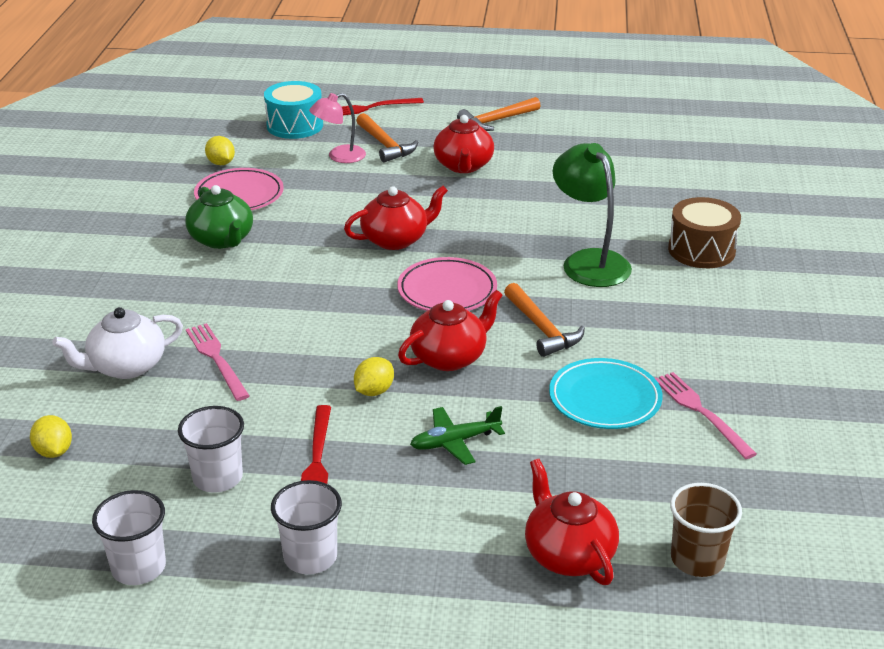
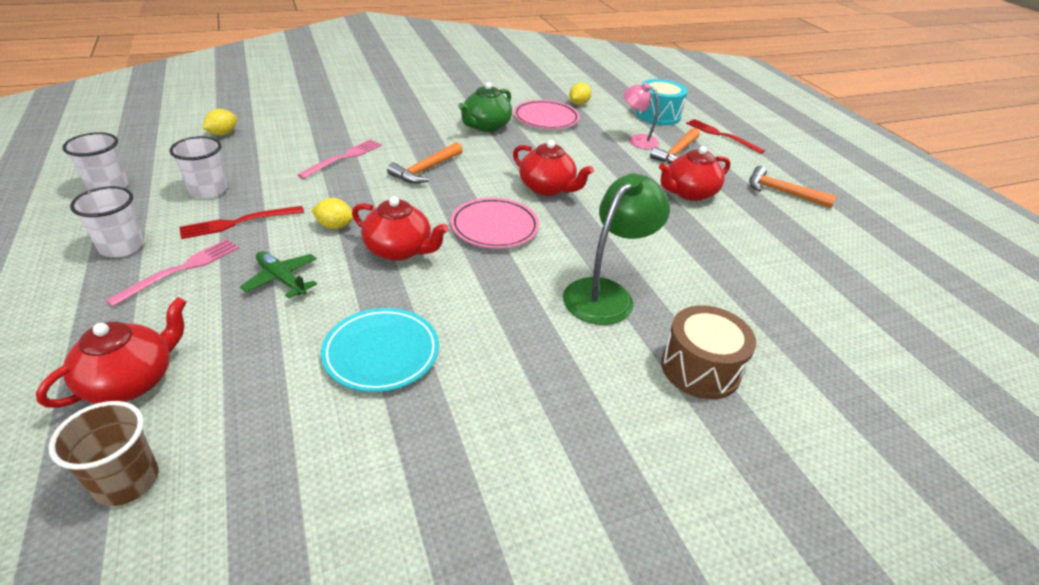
camera: 60 degrees right, 5 degrees up
(126, 366) = (319, 132): white teapot -> none
(542, 328) = (473, 289): orange hammer -> orange hammer (425, 170)
(701, 412) = (390, 431): pink fork -> pink fork (181, 270)

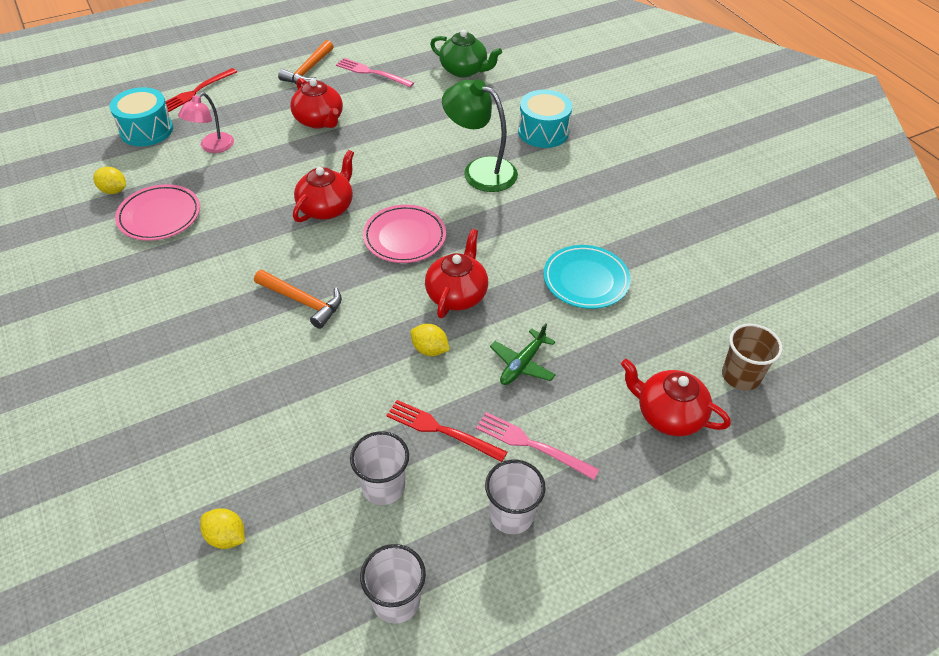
camera: 95 degrees left, 10 degrees up
(239, 222) = (442, 430): red fork -> red fork turned 150 degrees clockwise
(335, 226) = (430, 349): yellow lemon -> yellow lemon turned 60 degrees counterclockwise
(343, 158) = (284, 380): pink fork -> pink fork (372, 73)
(486, 126) = (184, 265): green teapot -> green teapot (464, 70)
(677, 153) = (240, 123): orange hammer -> none
(700, 368) = (543, 132): brown drum -> turquoise drum

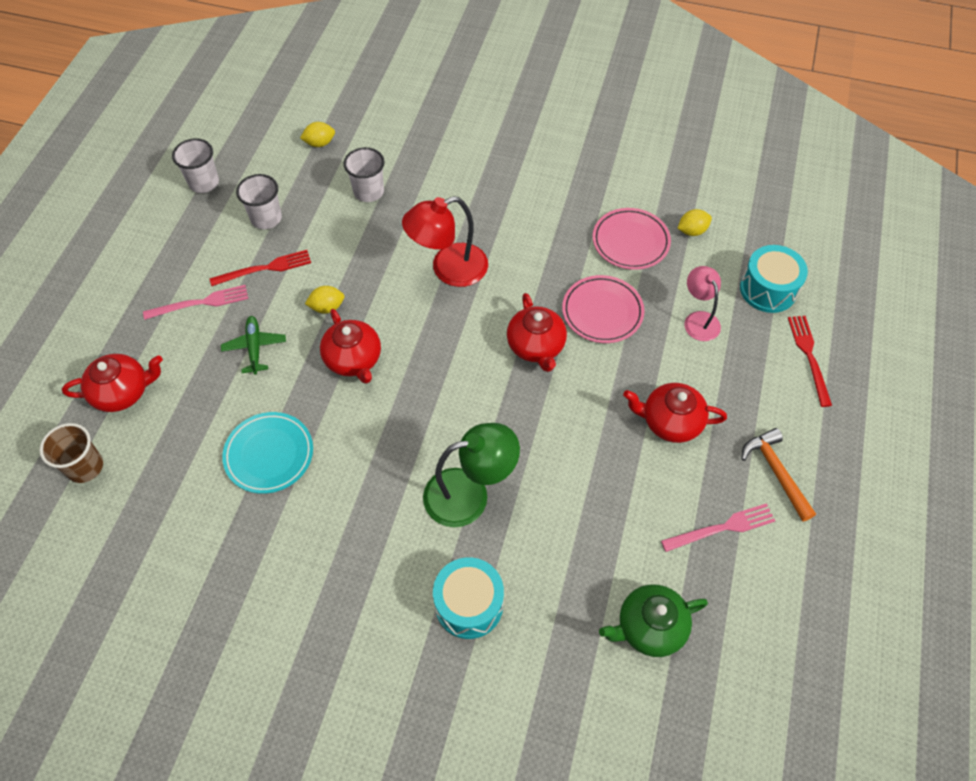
camera: 135 degrees right, 10 degrees up
(302, 301) = (448, 269): orange hammer -> red lamp
(404, 237) = (446, 372): pink plate -> pink plate (602, 312)
(511, 515) = (179, 259): white cup -> white cup (368, 191)

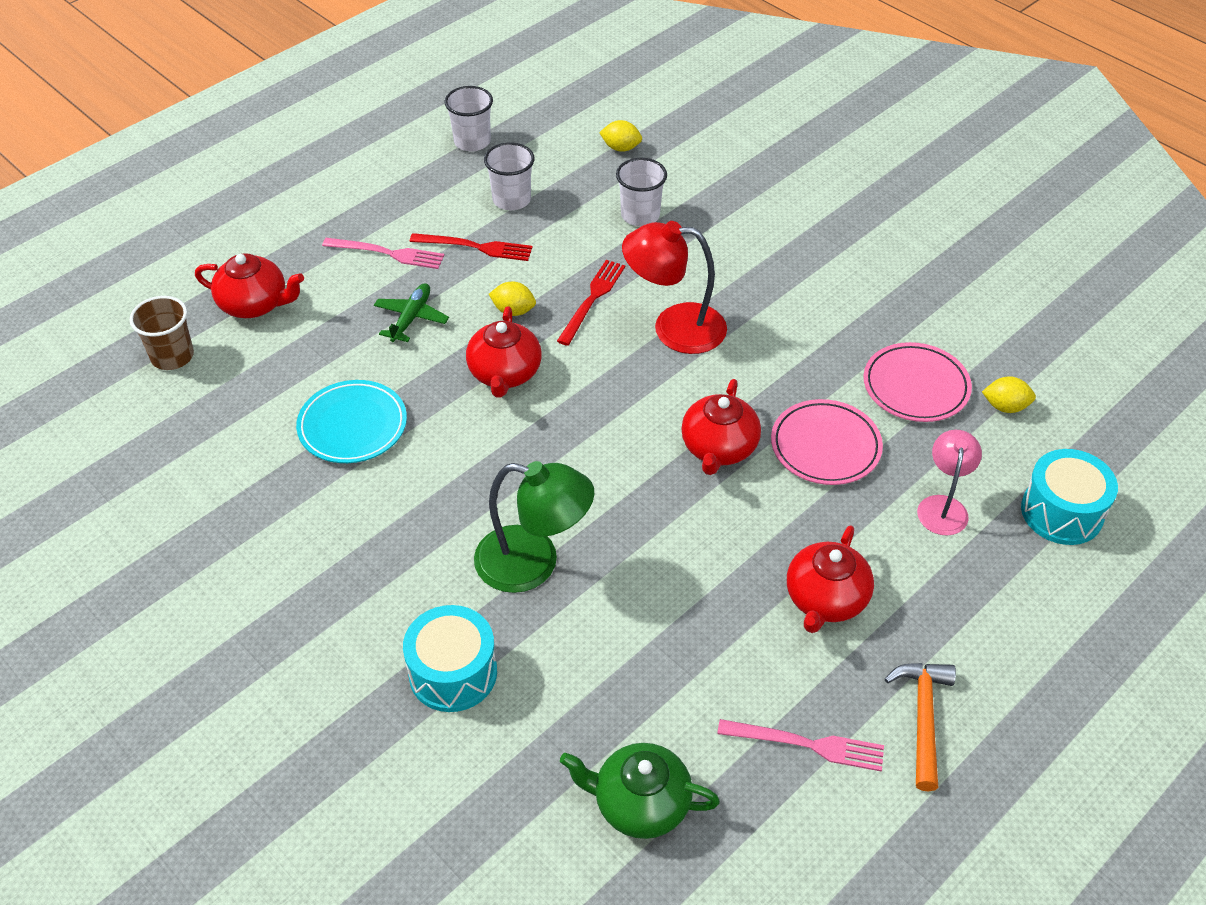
camera: 30 degrees right, 10 degrees down
(670, 422) = (825, 600): red teapot -> red teapot turned 105 degrees counterclockwise
(809, 357) = (1064, 611): red fork -> red fork (592, 300)

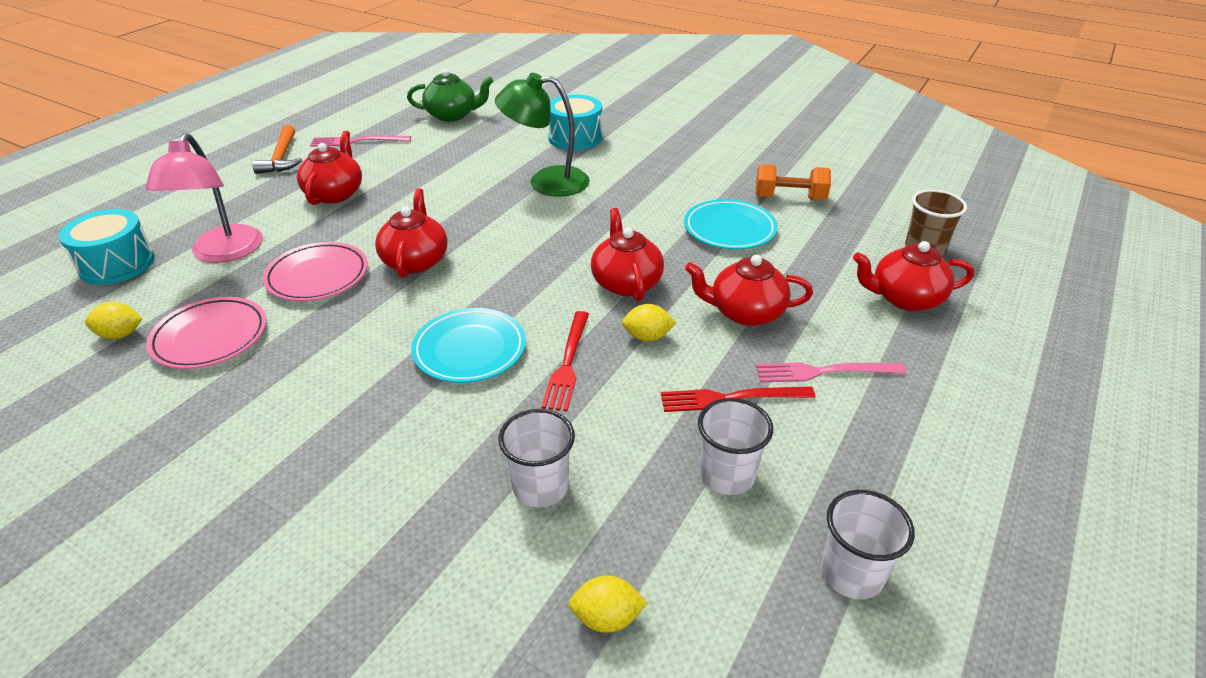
camera: 165 degrees right, 10 degrees down
(244, 464) = (789, 198): none -> orange dumbbell
(411, 318) = (745, 312): green plane -> red teapot
(674, 328) = (469, 350): red lamp -> turquoise plate
(943, 506) = (223, 253): pink lamp -> pink lamp, size x1.59

